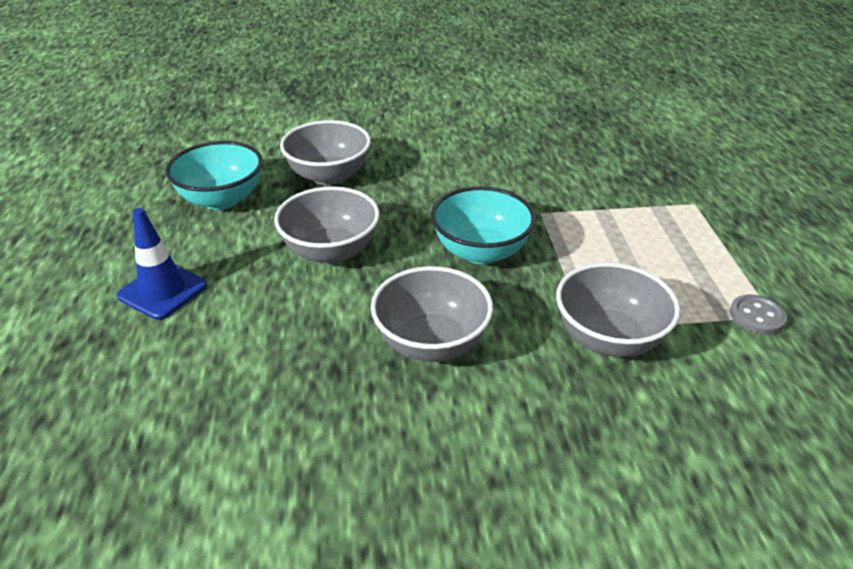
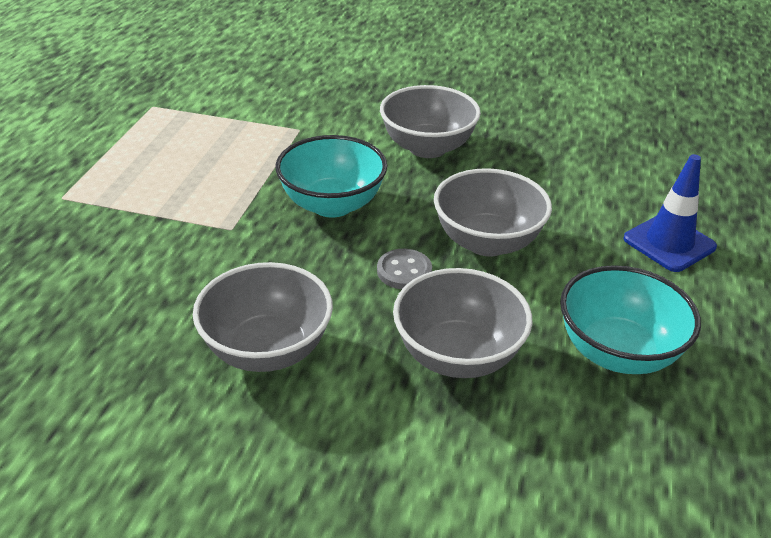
camera: 160 degrees left, 0 degrees up
(608, 338) = (290, 121): grey bowl -> grey bowl (267, 350)
(757, 316) = (165, 108): grey button -> grey button (404, 271)

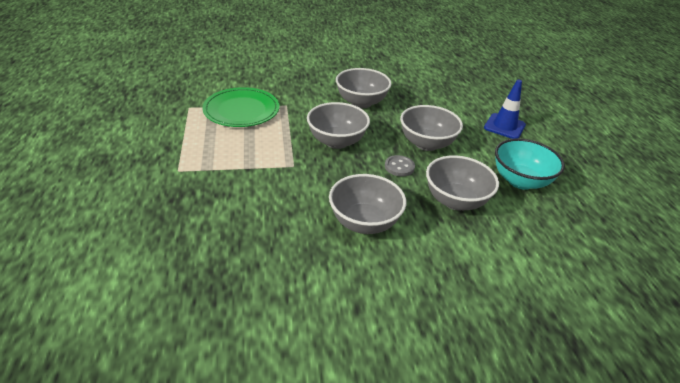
camera: 25 degrees left, 0 degrees up
(224, 125) = (241, 110): none -> green plate
(332, 204) = (336, 141): turquoise bowl -> grey bowl

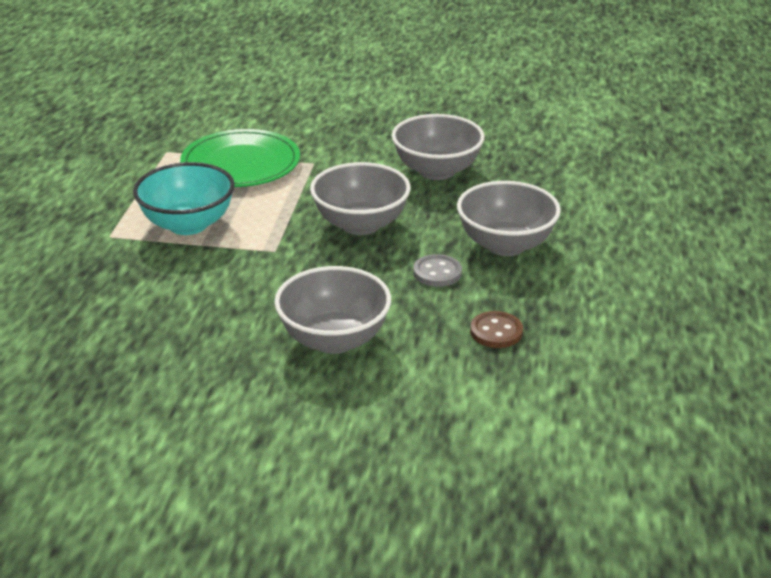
camera: 20 degrees right, 5 degrees down
(455, 201) = (496, 332): grey bowl -> brown button
(504, 126) = (664, 234): blue traffic cone -> none
(520, 181) = (629, 319): turquoise bowl -> turquoise bowl (188, 224)

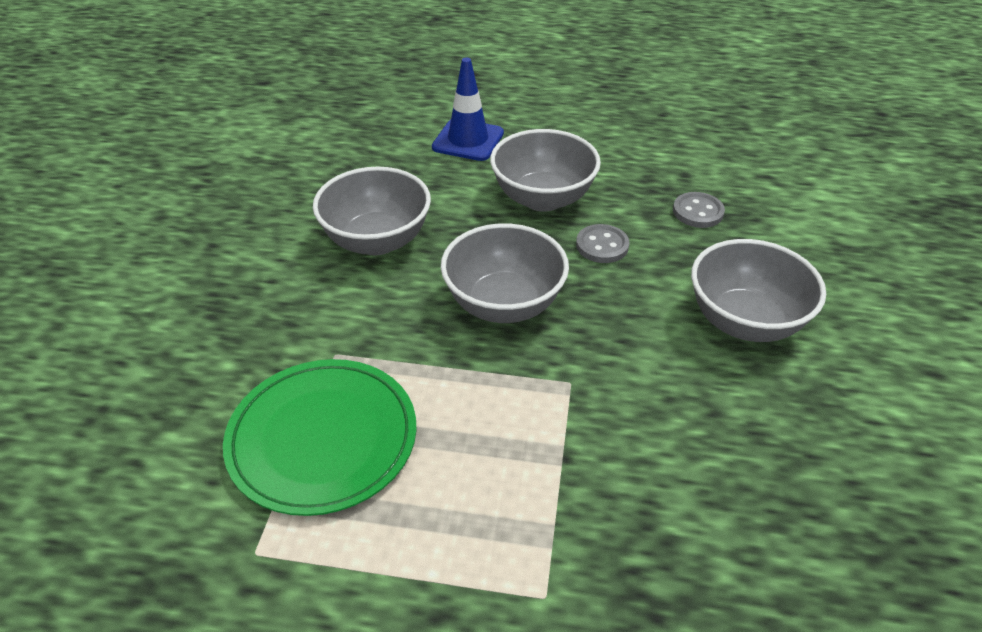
camera: 90 degrees left, 10 degrees up
(188, 224) = (507, 488): turquoise bowl -> none
(496, 332) = (698, 212): brown button -> grey button
(595, 207) = (468, 140): none -> blue traffic cone

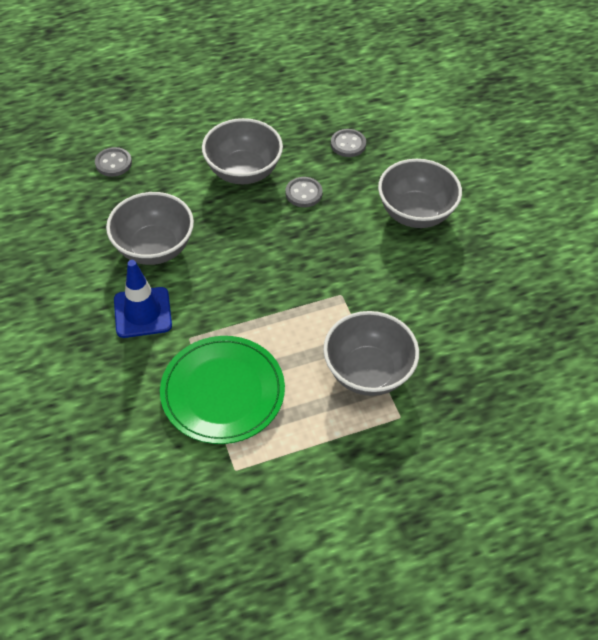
camera: 30 degrees left, 10 degrees up
(402, 144) = (113, 163): none -> grey button
(468, 140) = (159, 142): blue traffic cone -> blue traffic cone (142, 312)
(504, 304) = (269, 260): grey bowl -> grey bowl (368, 372)

